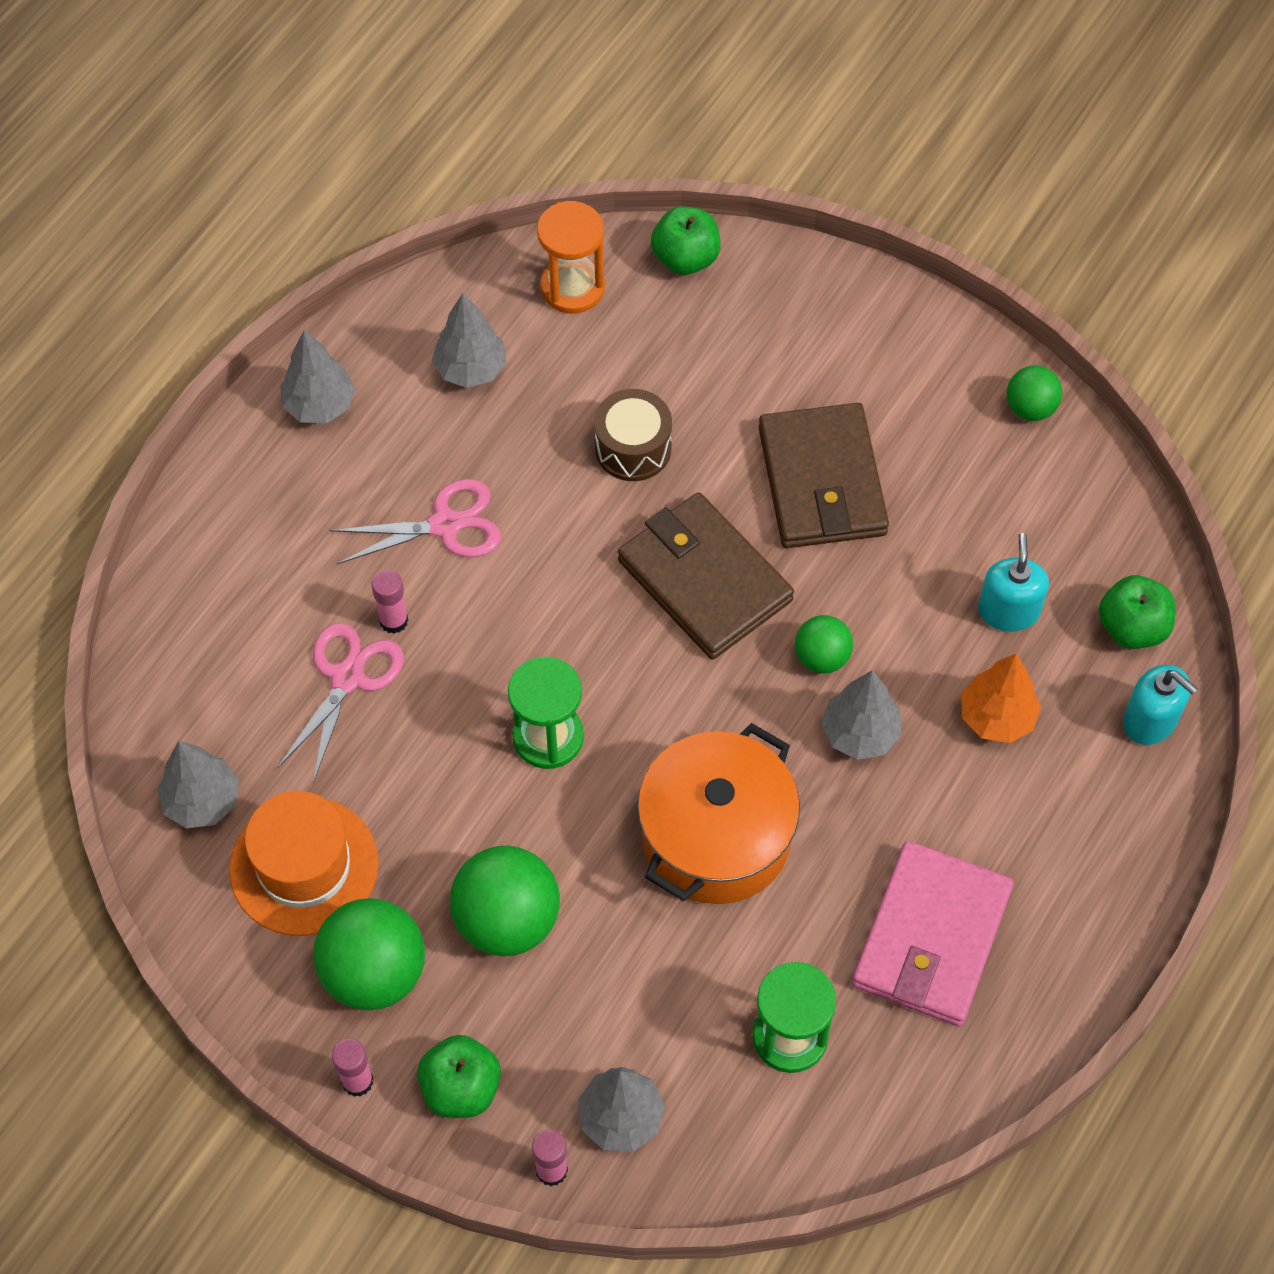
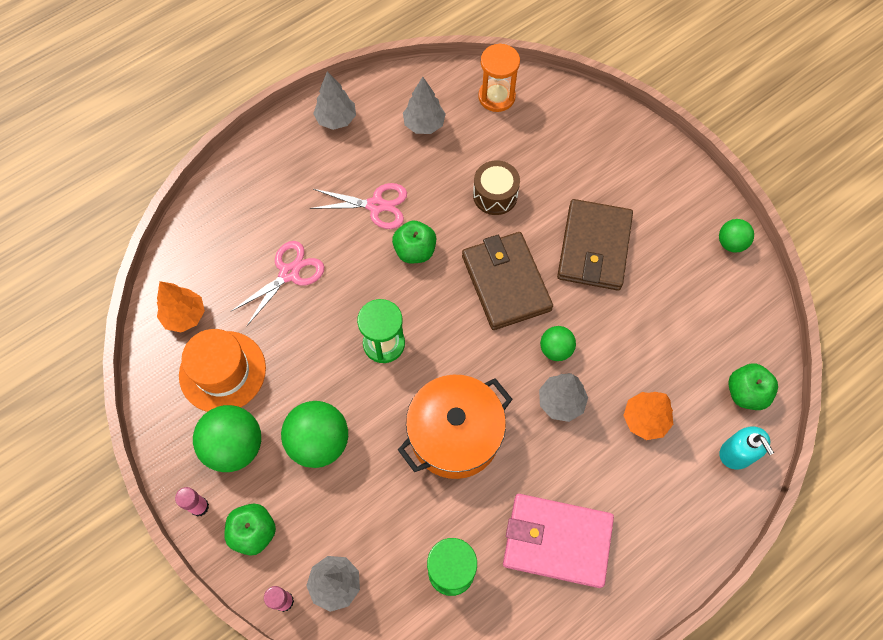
camera: 20 degrees right, 5 degrees up
(202, 801) = (185, 316): grey tree -> orange tree
(393, 620) = (327, 249): pink glue stick -> none
(685, 258) = (565, 99): green apple -> green apple (415, 251)
(931, 937) = (557, 541): pink wallet -> pink wallet turned 60 degrees clockwise
(1008, 610) = (675, 358): turquoise soap dispenser -> none

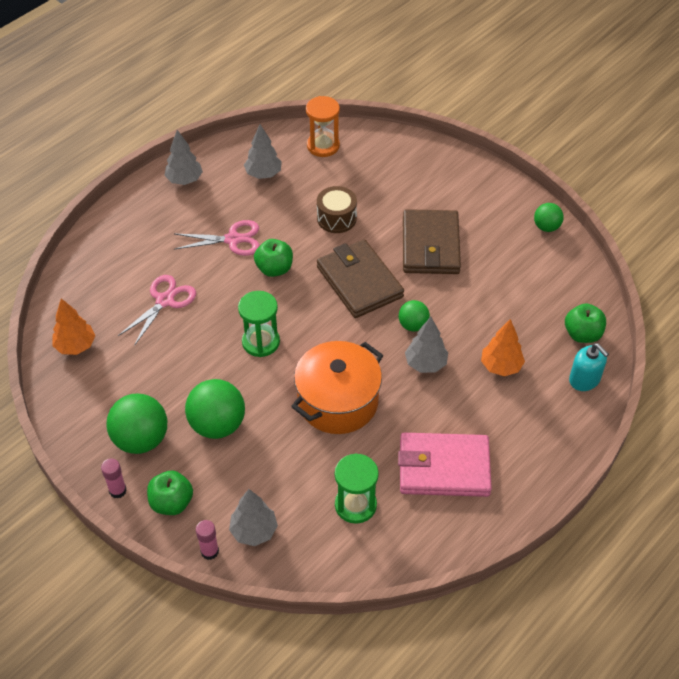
camera: 10 degrees left, 15 degrees down
(222, 371) = (119, 384): orange hat -> none

